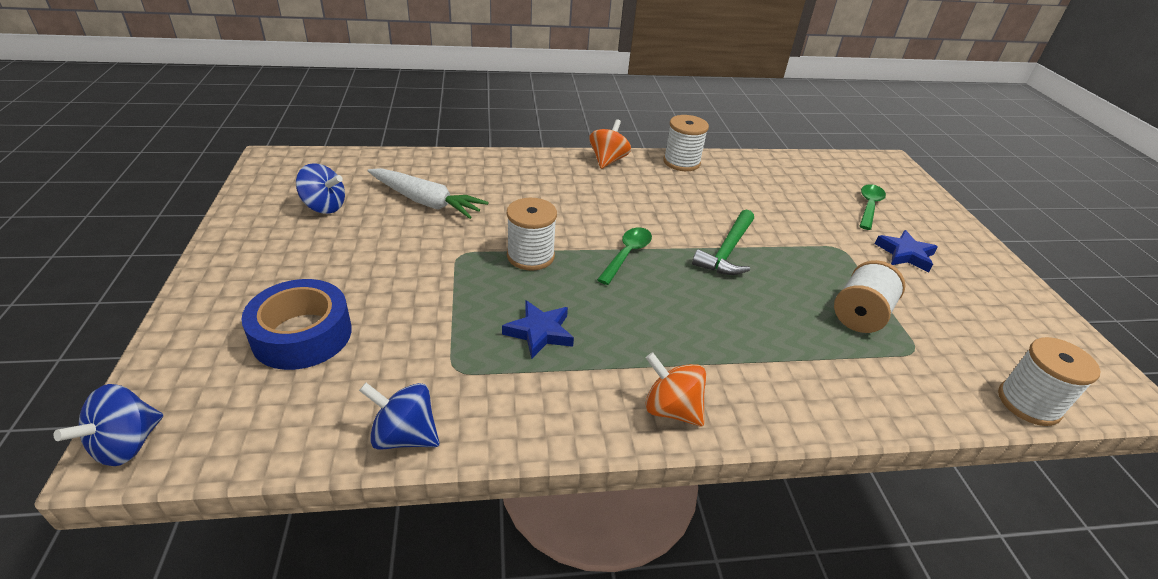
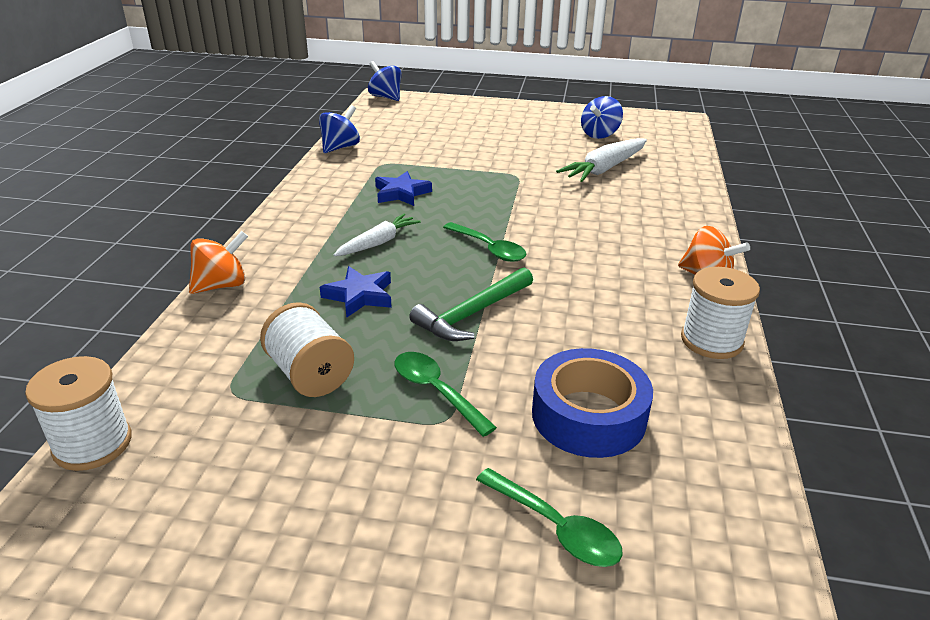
camera: 110 degrees right, 5 degrees down
(302, 335) = (444, 127): blue tape -> blue tape (588, 416)
(530, 256) = (503, 202): white spool -> none
(659, 324) = (378, 243): none -> white carrot
(671, 409) = (286, 227): orange spinning top -> orange spinning top (222, 285)
(727, 251) = (472, 314): green hammer -> green hammer turned 90 degrees counterclockwise
(820, 255) = (436, 391): none -> green spoon
(905, 254) = (400, 495): blue star -> blue star (359, 296)

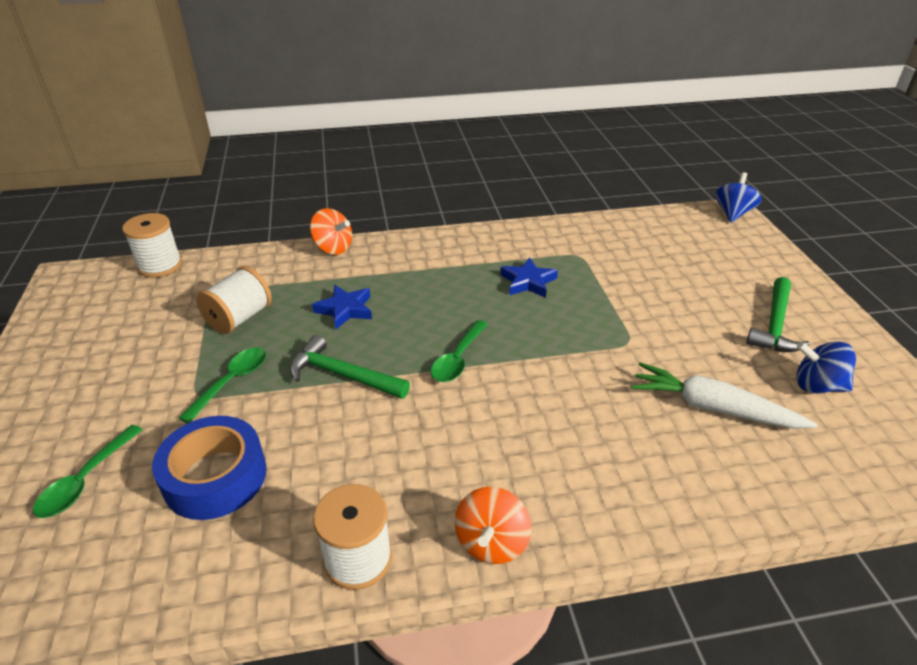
camera: 70 degrees right, 5 degrees up
(340, 147) = (589, 225): blue spinning top -> none
(378, 243) = (430, 295): white carrot -> none
(532, 126) = (775, 325): none -> green hammer

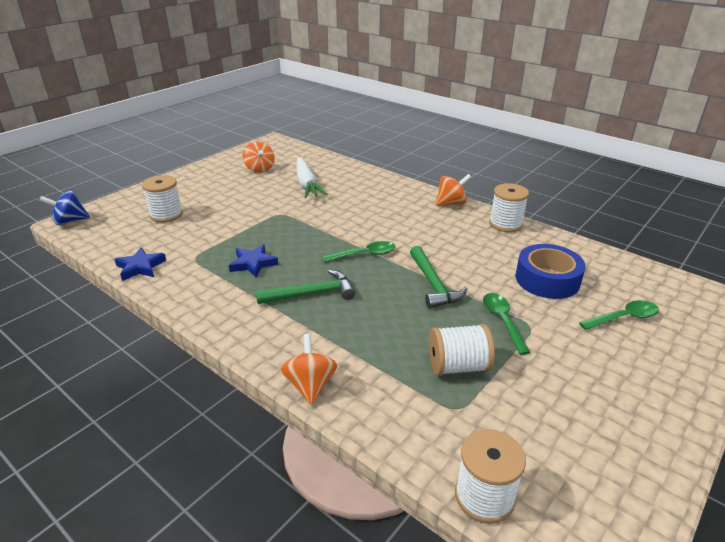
camera: 130 degrees left, 5 degrees down
(231, 382) = (502, 321): green spoon -> green spoon turned 90 degrees clockwise
(345, 310) = (379, 321): blue star -> blue star (140, 267)
(700, 265) = (166, 215): none -> white spool
(775, 325) = (216, 184): green hammer -> green hammer (311, 293)
(817, 386) = (259, 169): blue spinning top -> orange spinning top

